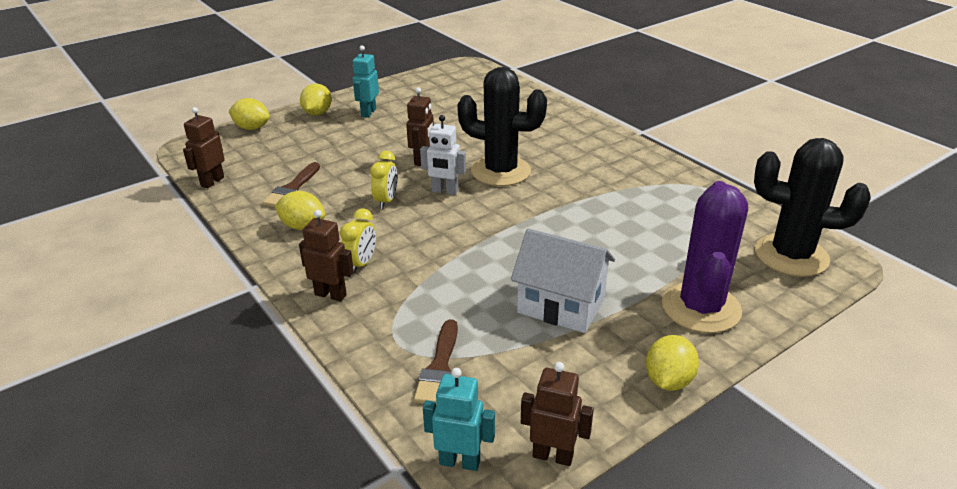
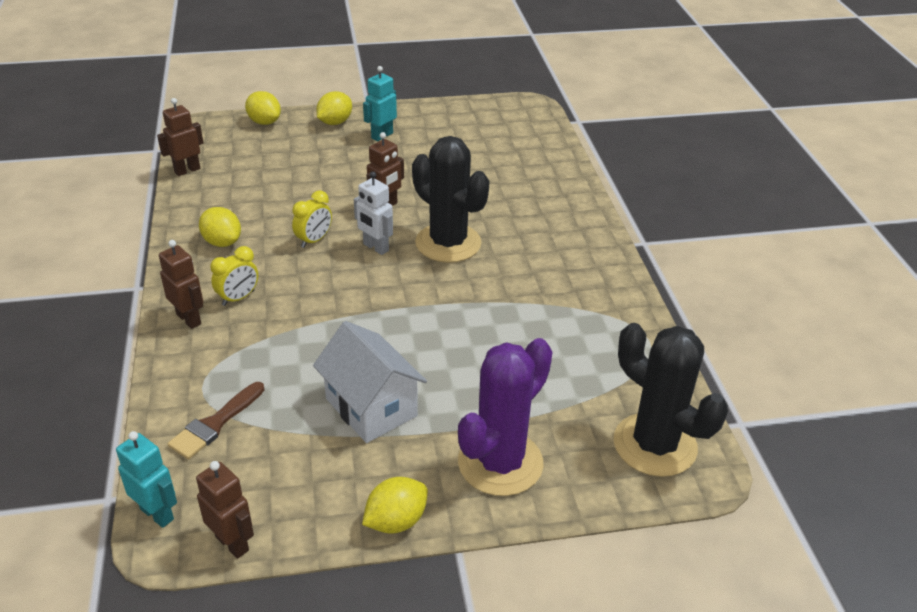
camera: 25 degrees right, 5 degrees up
(292, 189) = (245, 200): brown brush -> none

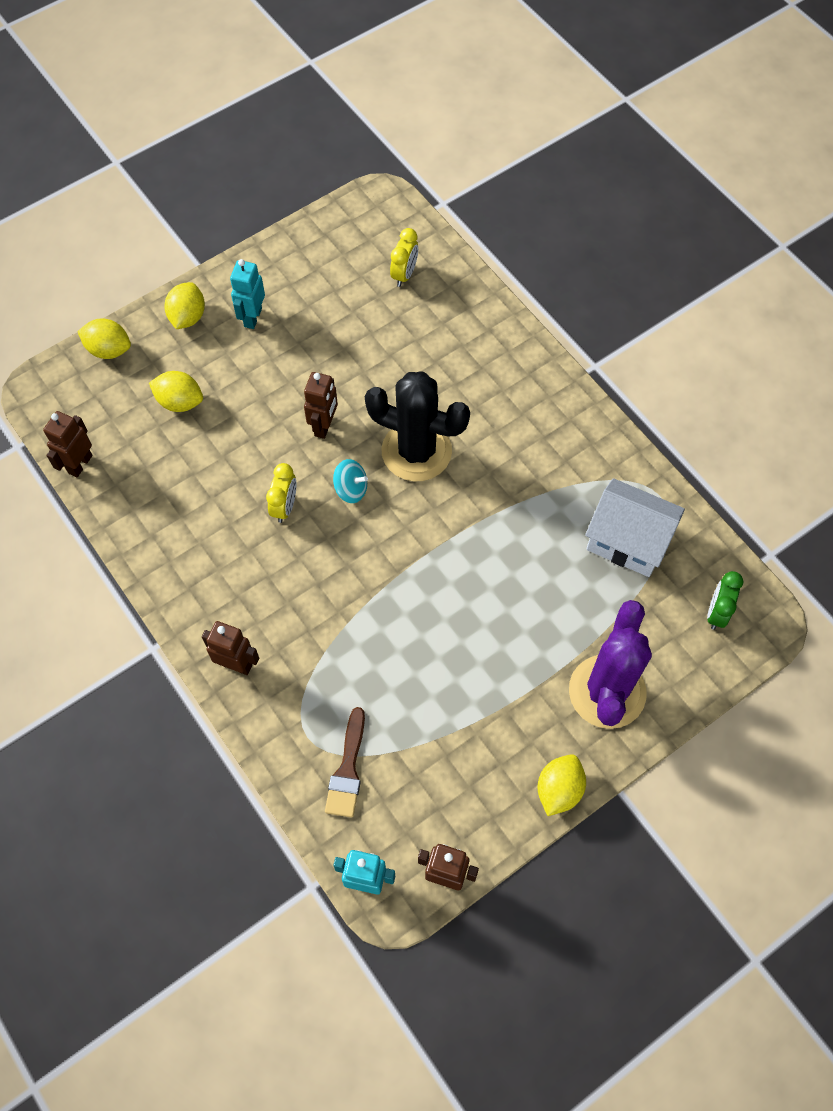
camera: 25 degrees left, 25 degrees up
(222, 242) = (195, 551): yellow lemon -> yellow lemon (180, 402)
(238, 298) = (264, 616): yellow clock -> yellow clock (404, 274)
(371, 407) = (468, 685): white house -> white house (627, 541)
(375, 247) = (351, 489): white robot -> turquoise spinning top
(654, 445) = (717, 612): black cactus -> green clock

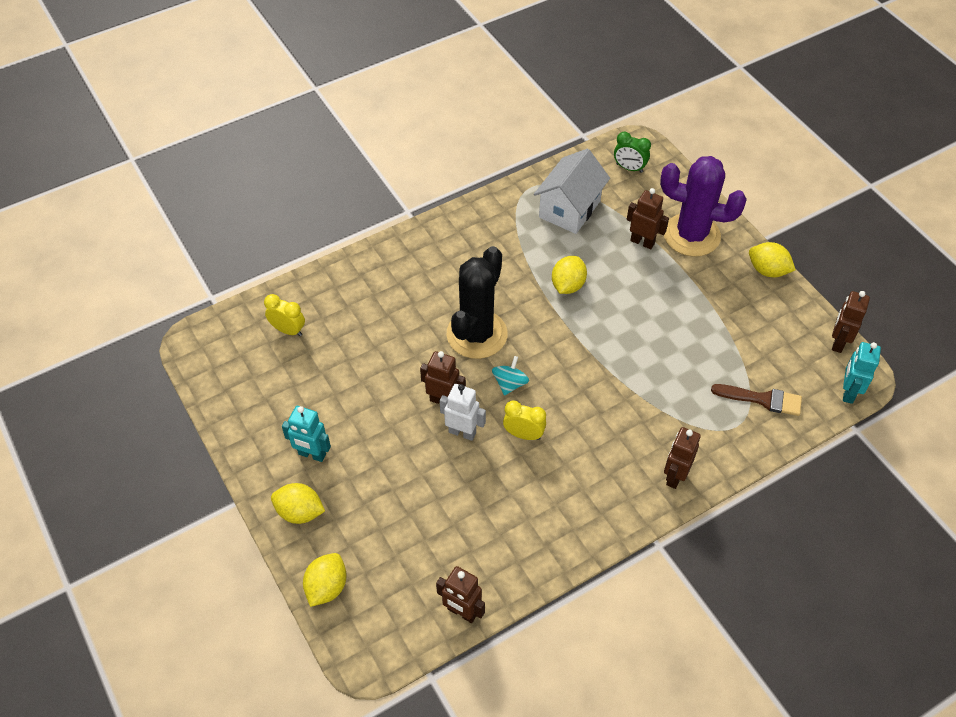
camera: 85 degrees left, 10 degrees down
(180, 402) = (400, 520): yellow lemon -> yellow lemon (568, 285)
(284, 447) = (462, 432): none -> white robot
(585, 629) = (642, 242): none -> brown robot

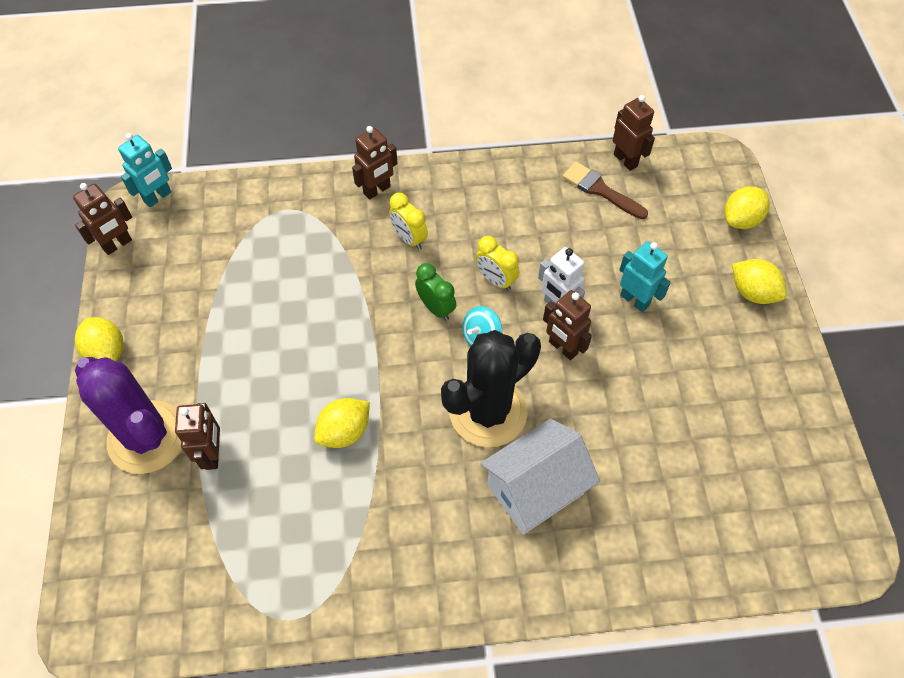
camera: 155 degrees left, 5 degrees up
(288, 330) = (721, 517): yellow clock -> yellow clock (409, 238)
(312, 454) = (726, 345): turquoise robot -> turquoise robot (634, 300)
(569, 209) = (265, 551): white house -> white house (535, 489)
(629, 168) = (134, 588): green clock -> green clock (436, 308)
(642, 242) = (213, 454): brown robot -> brown robot turned 150 degrees counterclockwise
(762, 399) = (242, 222): brown brush -> brown brush (600, 190)

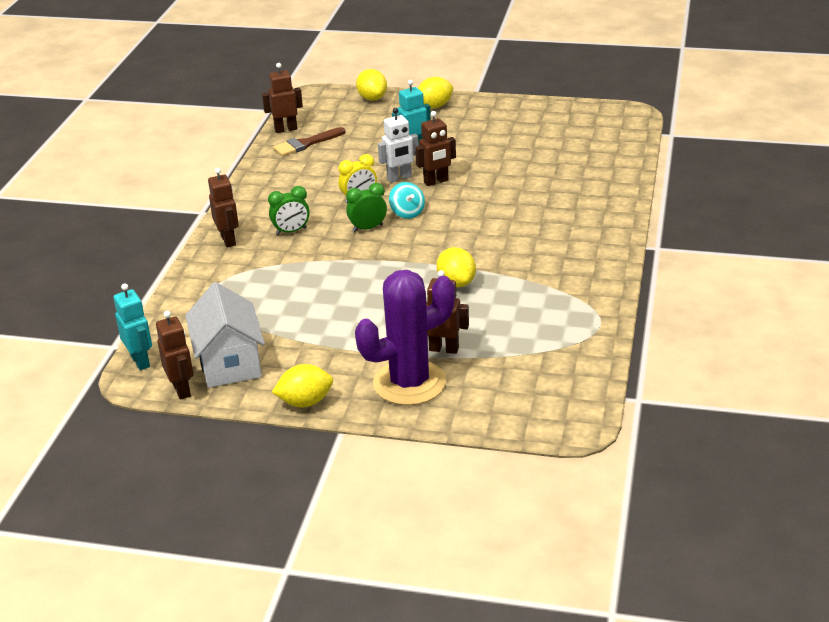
camera: 70 degrees left, 25 degrees down
(409, 238) = (291, 231): yellow clock -> green clock
(488, 412) = (472, 219): black cactus -> none
(535, 489) = (542, 210): white house -> white house (229, 363)

